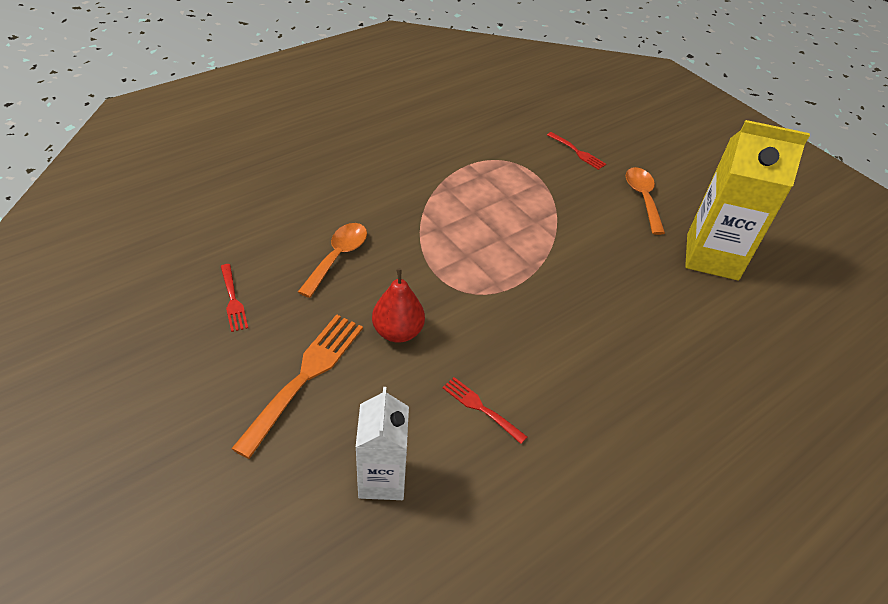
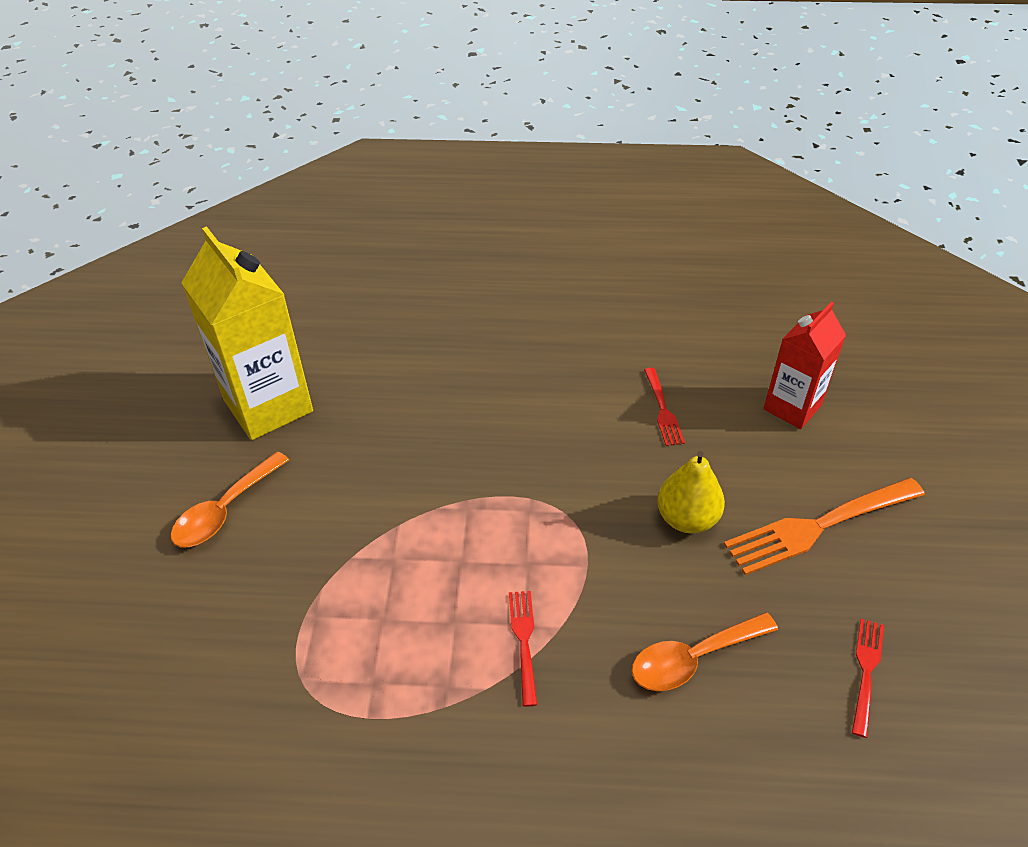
camera: 135 degrees left, 0 degrees up
(382, 479) = (792, 407): white carton -> red carton
(398, 332) = (687, 518): red pear -> yellow pear
(577, 152) = (190, 636): red fork -> red fork (524, 642)

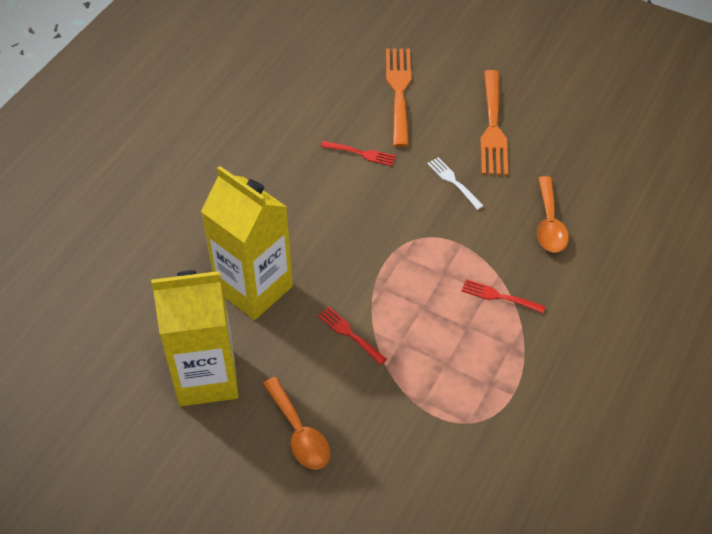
camera: 65 degrees left, 5 degrees up
(403, 396) = (254, 288): none -> yellow carton
(687, 518) = (454, 182): yellow pear -> white fork
(792, 407) = (399, 93): red carton -> orange fork
(866, 672) = (592, 156): red fork -> red fork (350, 334)

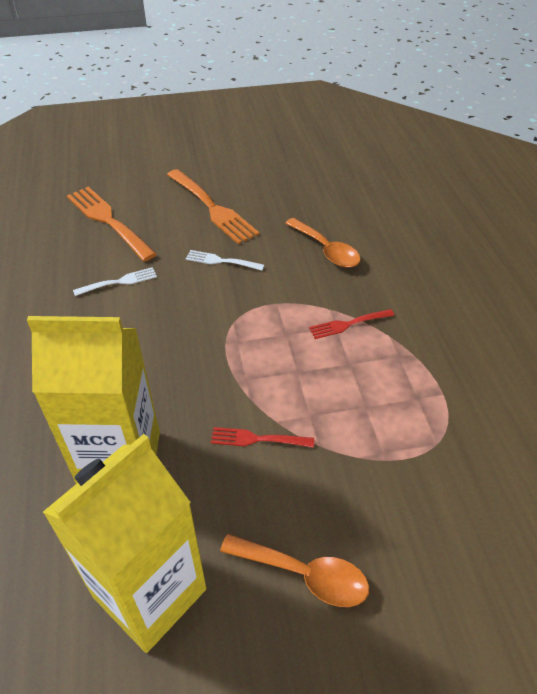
camera: 40 degrees left, 5 degrees down
(360, 153) = (118, 282): red fork -> white fork

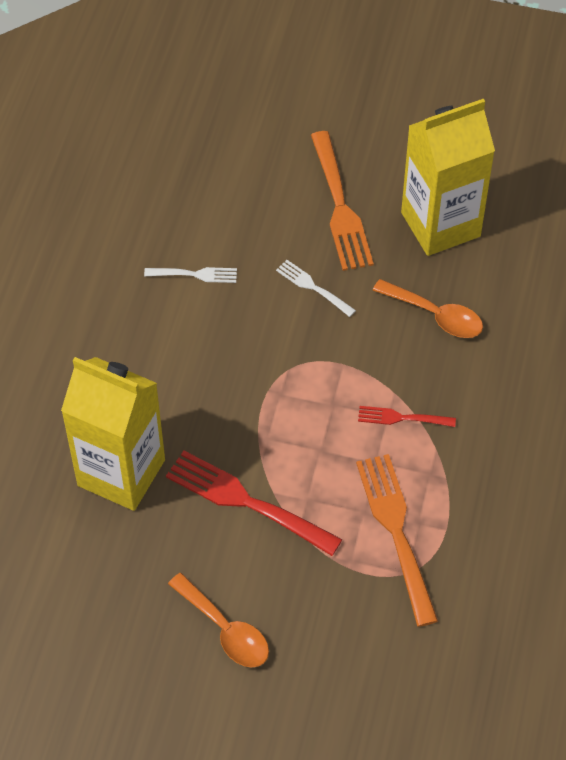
camera: 25 degrees right, 10 degrees up
(109, 221) = (217, 184): orange fork -> orange fork (397, 533)
(150, 593) = (101, 592): yellow carton -> yellow carton (440, 224)
(258, 439) = (248, 502): red fork -> red fork, size x1.90
(326, 250) = (435, 315): orange spoon -> orange spoon turned 45 degrees counterclockwise

